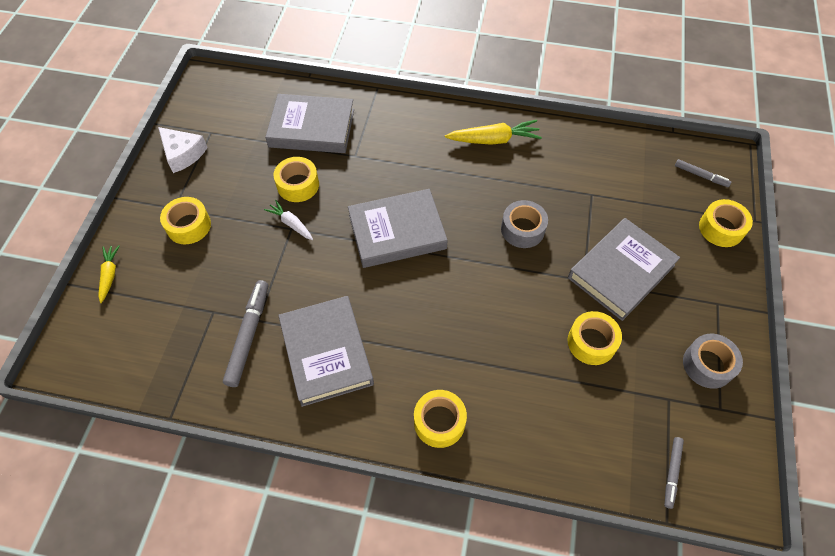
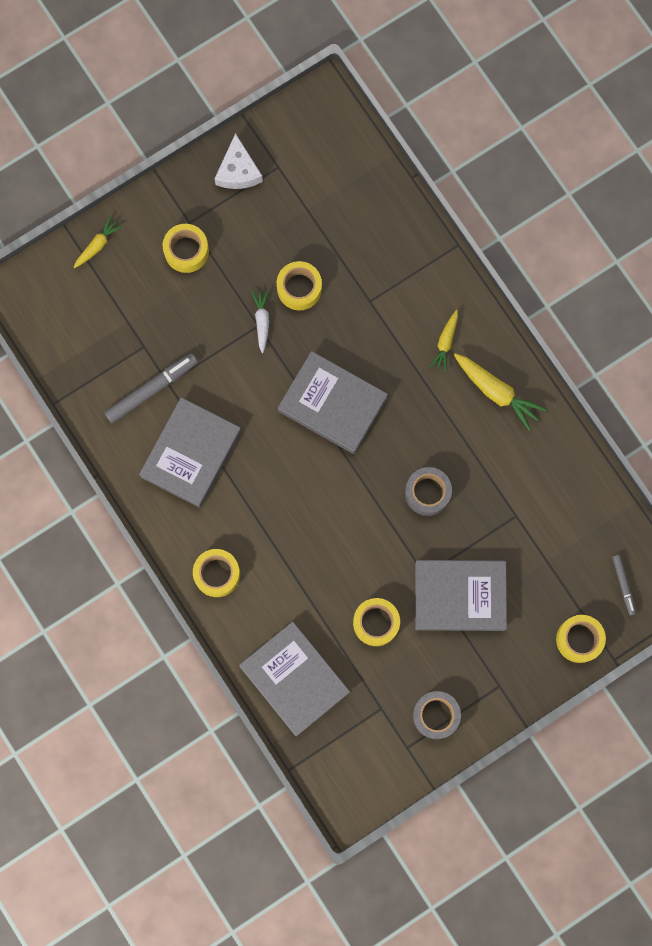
camera: 45 degrees right, 20 degrees up
(312, 128) = (362, 239): grey book -> grey book (294, 679)
(430, 140) = (445, 343): none -> yellow carrot
(672, 473) = (326, 749): grey marker -> none

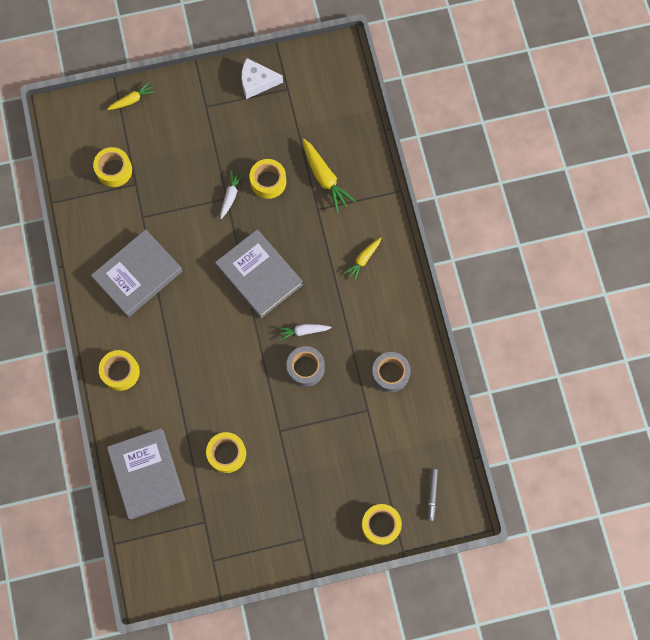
camera: 20 degrees right, 5 degrees down
(151, 389) = (128, 217): grey marker -> none
(186, 251) = (195, 126): yellow tape -> yellow tape (114, 170)
(238, 171) = (257, 82): white cheese -> white cheese turned 75 degrees clockwise
(408, 451) = (303, 331): none -> white carrot
(436, 715) = (245, 543): grey tape -> grey tape (390, 374)
(460, 596) = (300, 456): grey book -> none
(497, 392) = (388, 310): yellow carrot -> yellow carrot (325, 178)

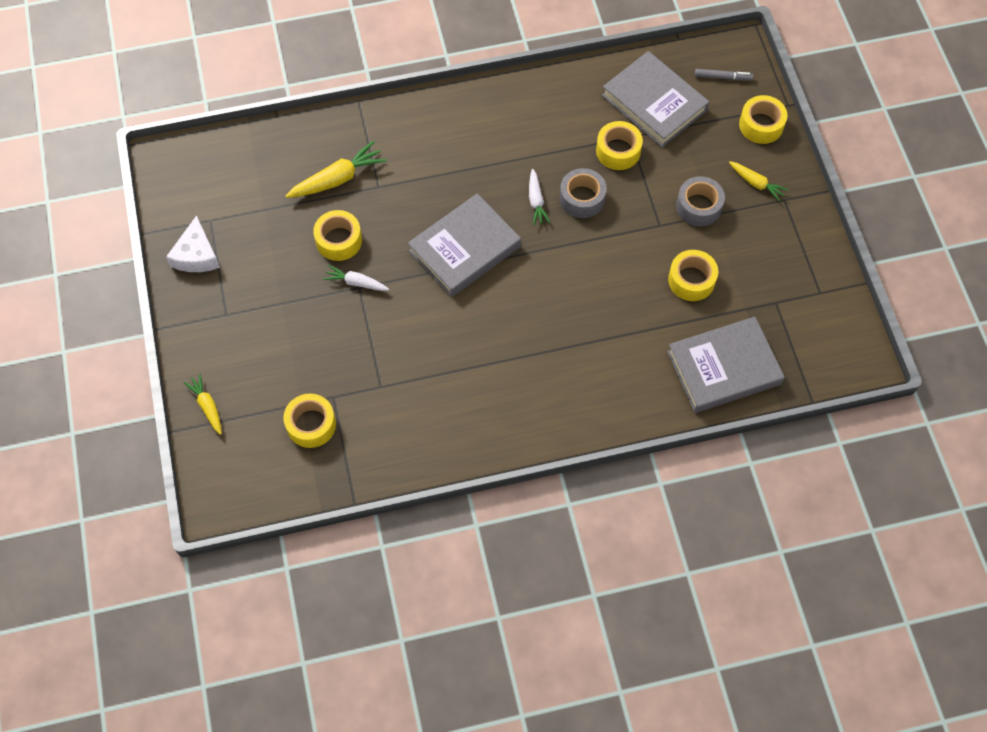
camera: 90 degrees left, 10 degrees down
(120, 372) = (594, 404): yellow tape -> yellow tape (618, 151)
(138, 275) = (462, 388): grey book -> grey book (654, 103)
(363, 260) = (446, 139): yellow carrot -> yellow carrot (756, 183)
(390, 374) = (586, 114): grey tape -> grey tape (698, 206)

